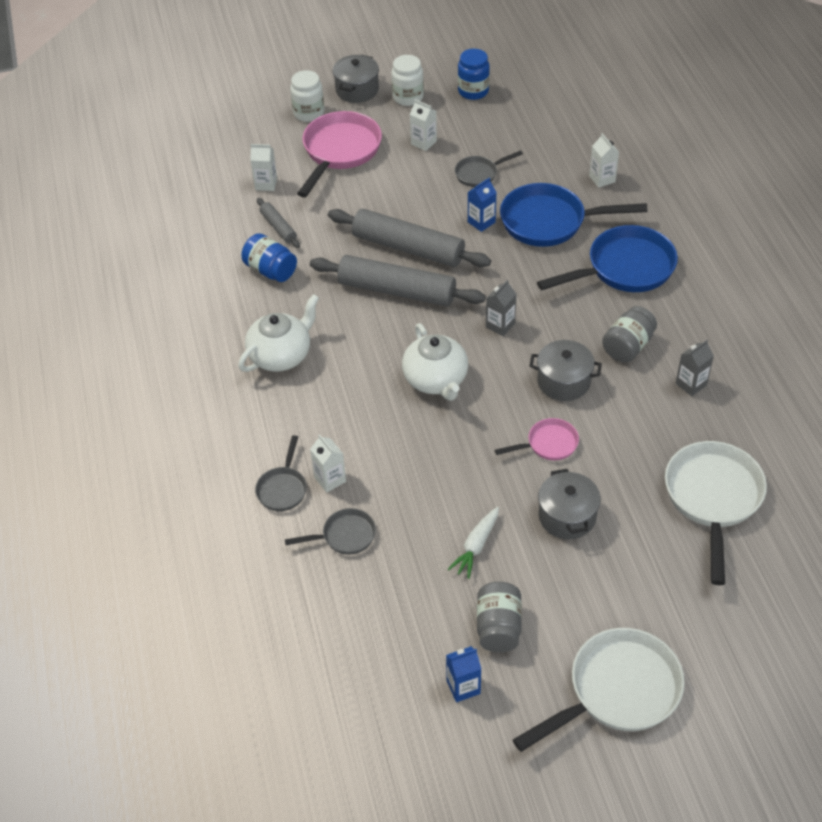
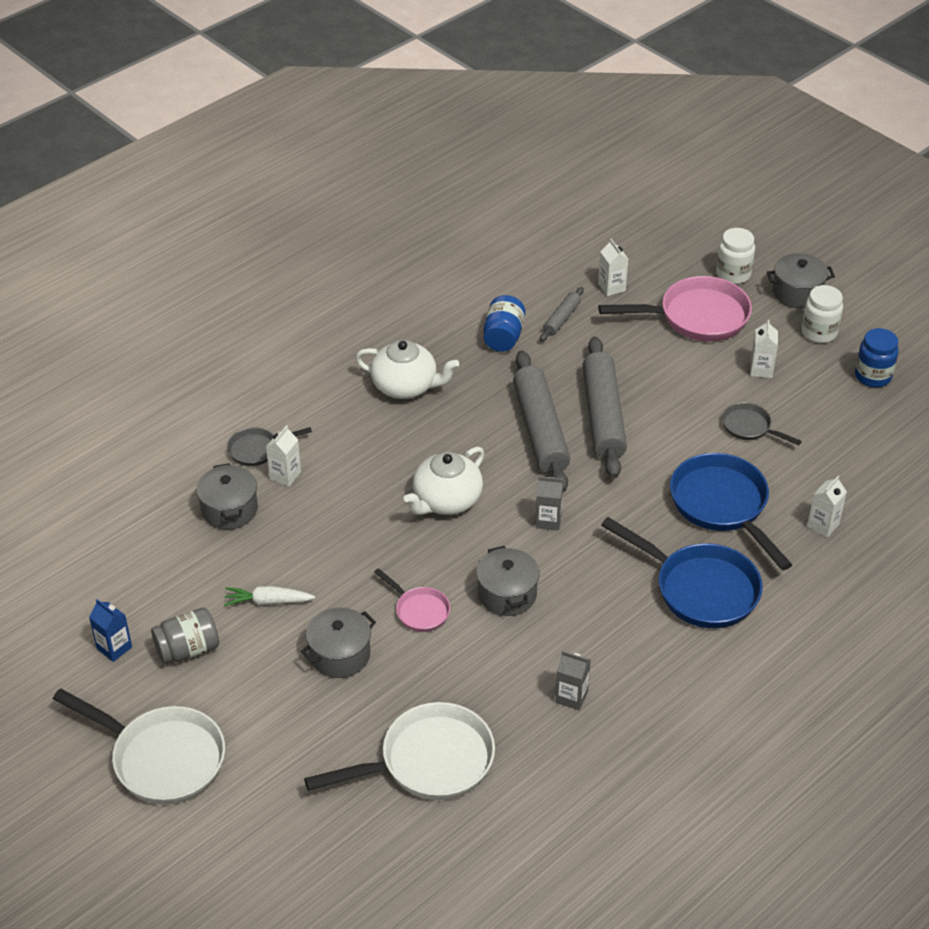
camera: 60 degrees right, 5 degrees down
(344, 536) = (229, 509): grey pan -> grey pot
(481, 222) = (680, 455): blue carton -> none
(628, 346) = (589, 628): grey jar -> none

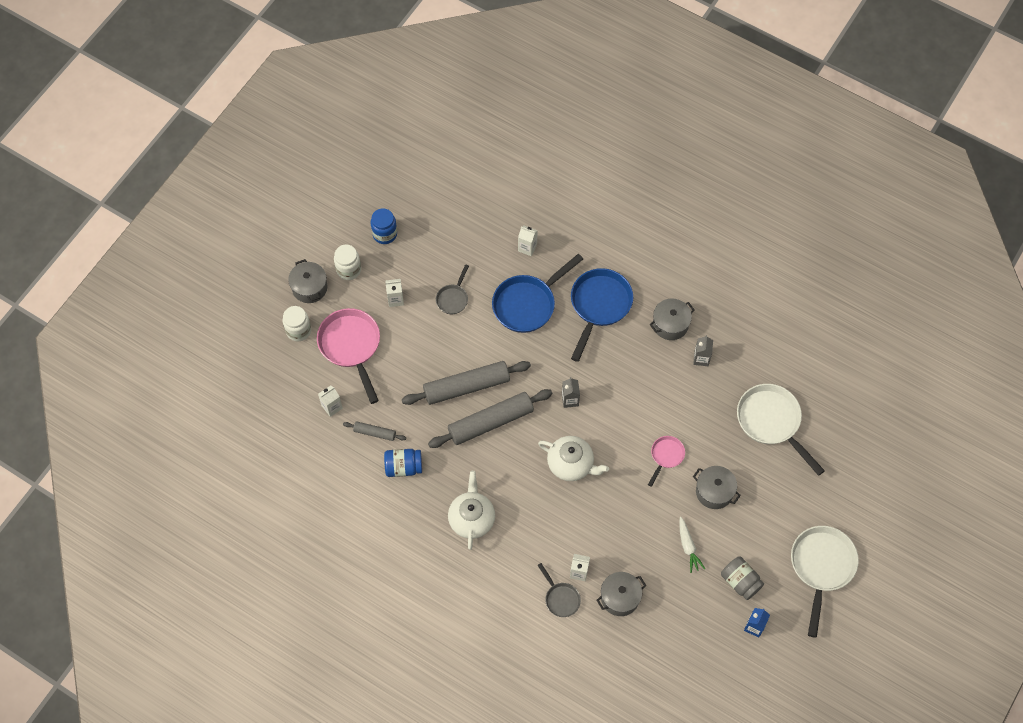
camera: 105 degrees left, 20 degrees up
(507, 594) = (637, 410): grey pot -> grey pot (670, 324)

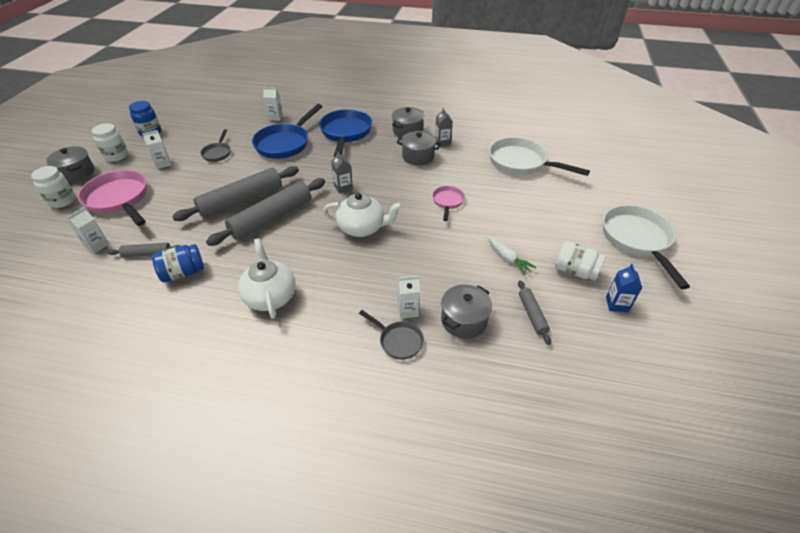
camera: 20 degrees left, 20 degrees down
(678, 611) = (532, 314): none -> grey rolling pin
(714, 492) = (505, 214): grey pot -> grey pot (418, 156)
(740, 581) = (575, 271): grey jar -> white jar

